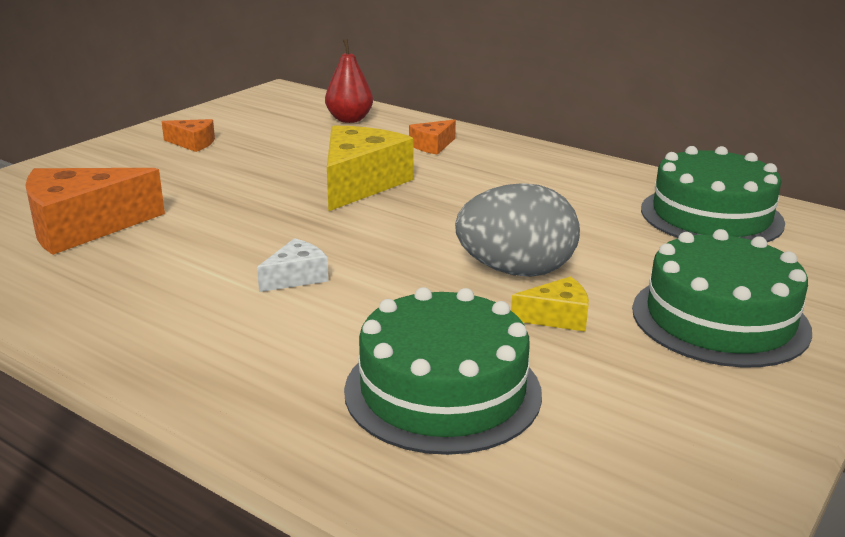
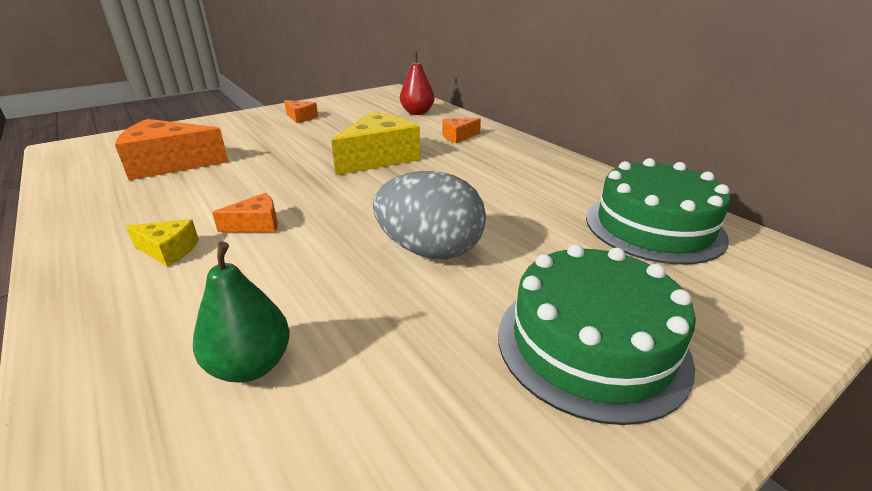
camera: 20 degrees right, 5 degrees up
(296, 277) = (256, 224): white cheese -> orange cheese
(442, 391) = (251, 365): green cake -> green pear
(557, 317) = (426, 305): yellow cheese -> yellow cheese (168, 250)

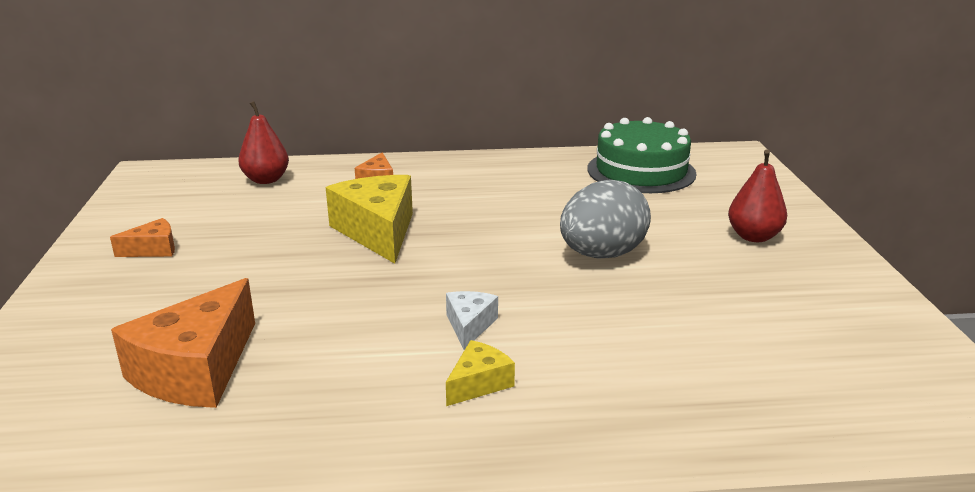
camera: 60 degrees left, 5 degrees down
(251, 365) = (704, 356): green pear -> none
(256, 224) = (469, 326): orange cheese -> white cheese
(591, 344) = (753, 236): green cake -> red pear

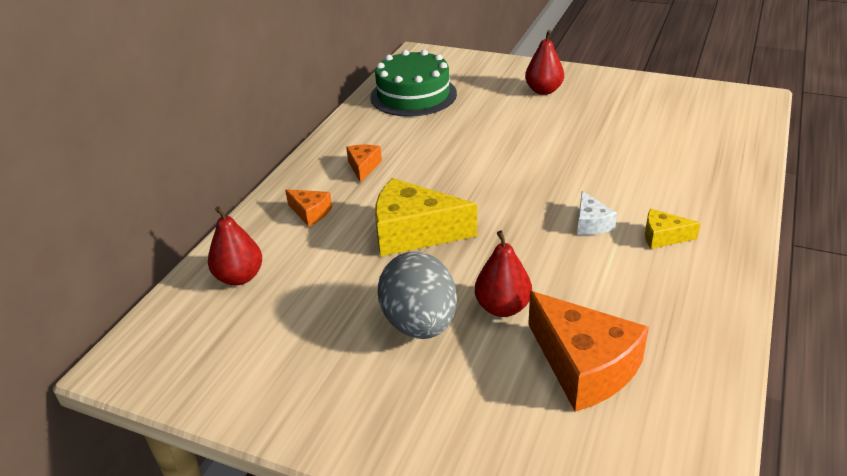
camera: 60 degrees left, 10 degrees up
(153, 249) = (340, 374): orange cheese -> orange cheese (363, 167)
(277, 303) = (502, 307): none -> red pear
(469, 326) = (591, 223): white cheese -> white cheese turned 135 degrees counterclockwise
(479, 383) = (663, 237): yellow cheese -> yellow cheese turned 60 degrees counterclockwise
(602, 255) = (528, 147): grey egg -> grey egg (420, 324)

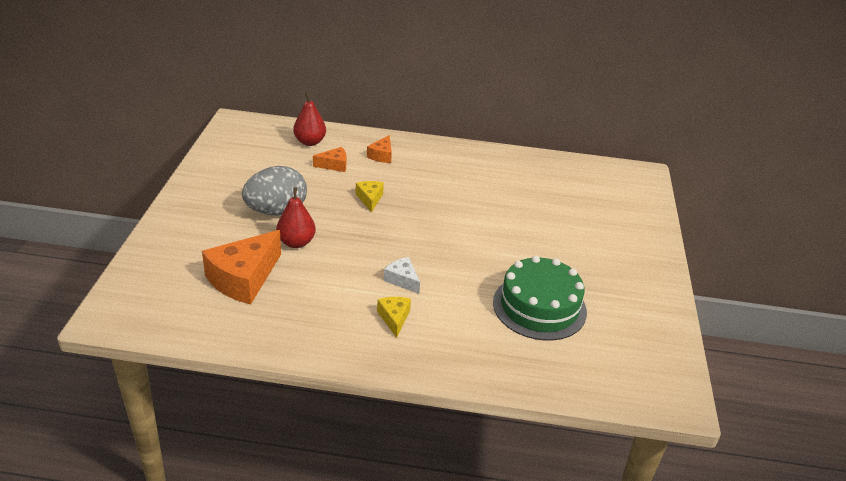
camera: 70 degrees right, 0 degrees up
(363, 167) = (445, 168): orange cheese -> orange cheese (334, 165)
(413, 95) = (564, 178): green cake -> green cake (539, 307)
(414, 232) = (370, 199): yellow cheese -> yellow cheese, size x0.50
(543, 90) = (611, 248): red pear -> none
(591, 223) = (402, 280): white cheese -> white cheese turned 75 degrees clockwise

